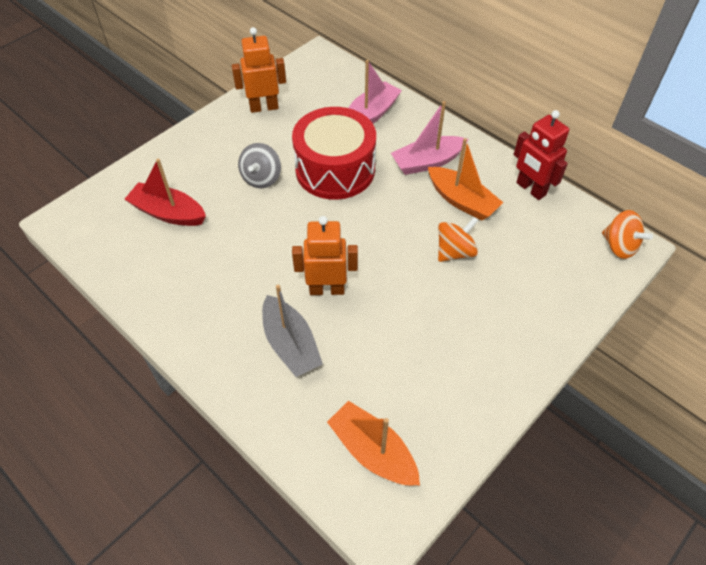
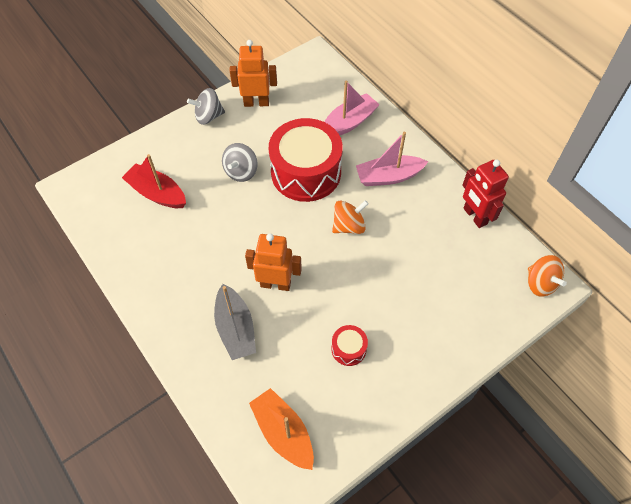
camera: 10 degrees right, 5 degrees up
(212, 127) = (208, 116): none -> grey spinning top
(427, 346) = (348, 349): none -> red drum
(455, 251) = (392, 266): orange spinning top -> orange spinning top (348, 226)
(462, 201) = (410, 219): orange boat -> none

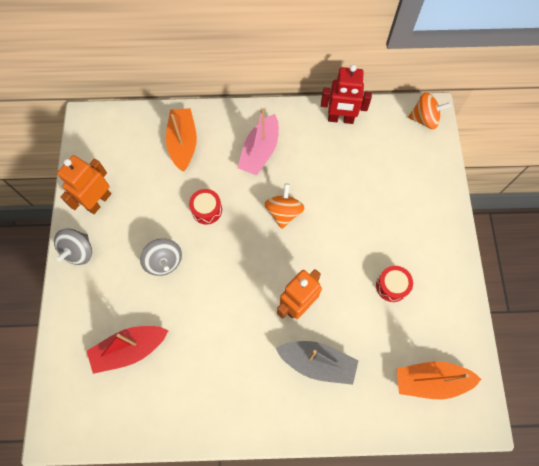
camera: 55 degrees left, 10 degrees up
(306, 172) = (206, 210): red drum -> red drum, size x0.43
(349, 122) = (183, 143): pink boat -> orange boat

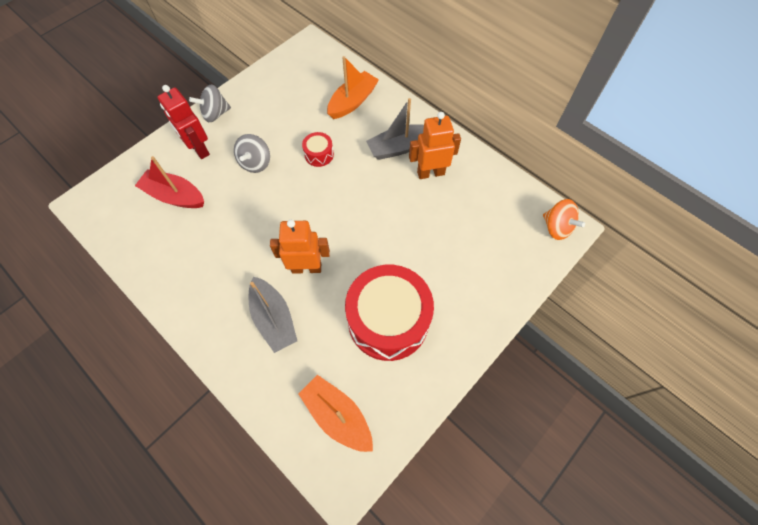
camera: 45 degrees right, 5 degrees down
(98, 201) = (260, 94): orange robot -> orange robot (430, 173)
(260, 151) = (398, 147): pink boat -> grey boat
(284, 212) = (368, 200): orange spinning top -> none
(340, 119) = (485, 173): red robot -> red robot (199, 149)
(392, 286) = (388, 320): red drum -> red drum, size x2.35

